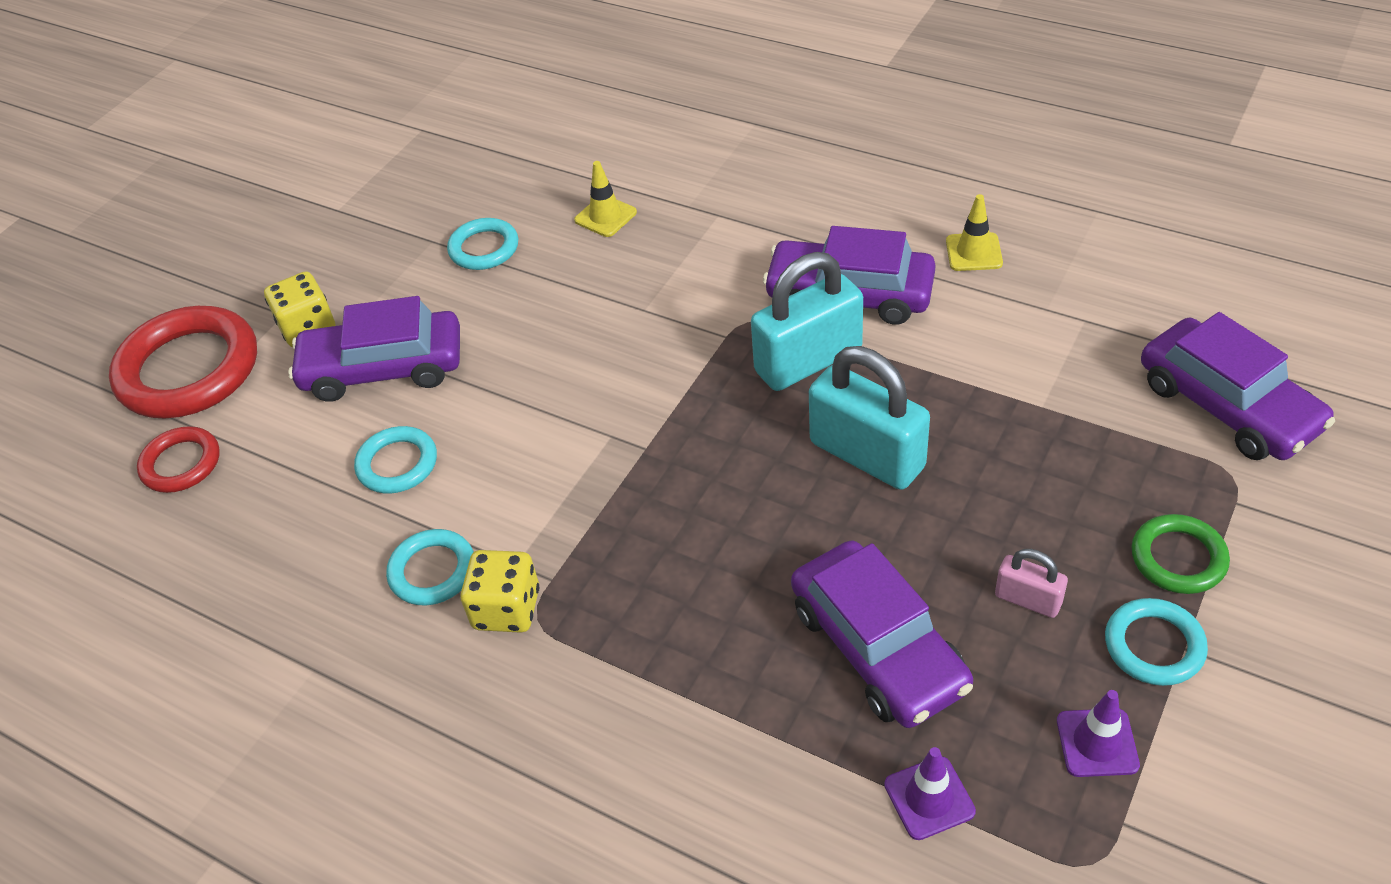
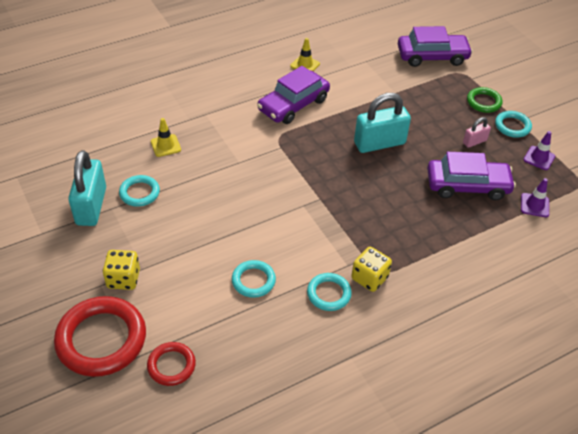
camera: 65 degrees left, 0 degrees up
(383, 368) = (184, 261): purple car -> none
(808, 361) = (317, 133): turquoise padlock -> turquoise padlock (91, 206)

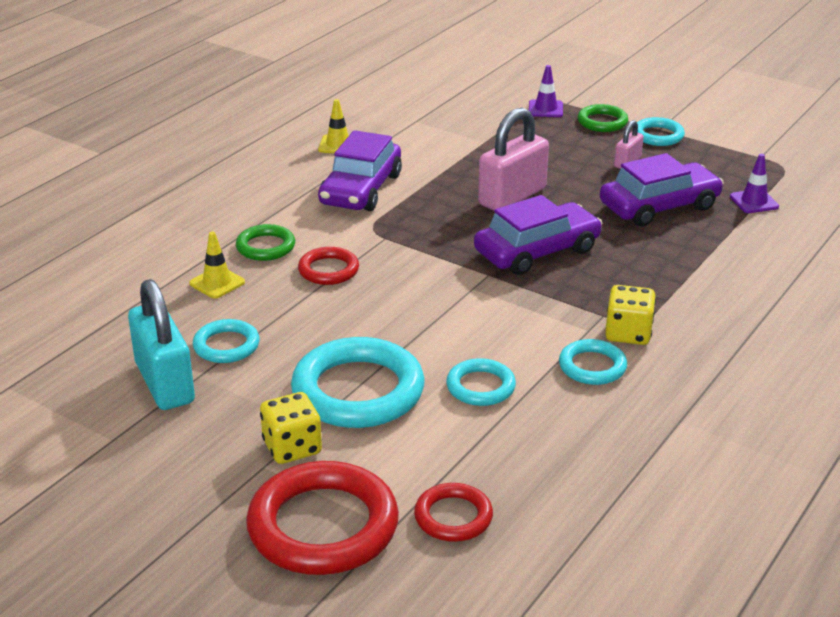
camera: 25 degrees left, 15 degrees down
(185, 254) = (358, 391): none -> turquoise ring
(209, 129) = (265, 247): none -> green ring
(231, 160) = (328, 270): none -> red ring
(379, 143) = (512, 196): turquoise padlock -> pink padlock
(432, 56) = (497, 95): purple car -> purple car (537, 251)
(539, 158) = (716, 157): purple traffic cone -> purple traffic cone (545, 109)

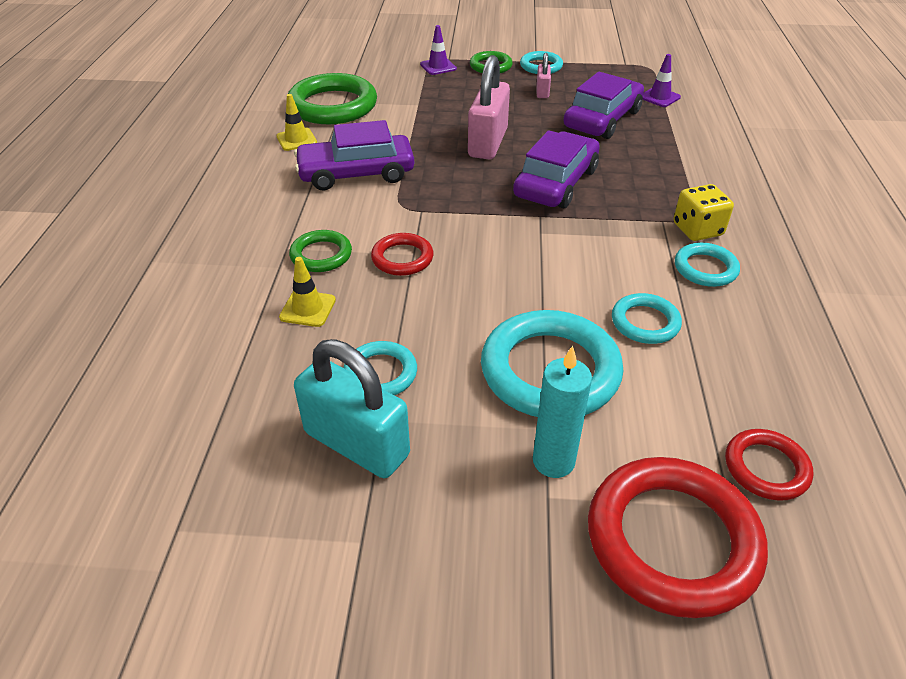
camera: 30 degrees left, 10 degrees up
(292, 447) = (553, 461): yellow dice -> turquoise candle
(361, 189) = (356, 173): purple car -> purple car turned 90 degrees clockwise
(401, 122) = (333, 106): none -> green ring

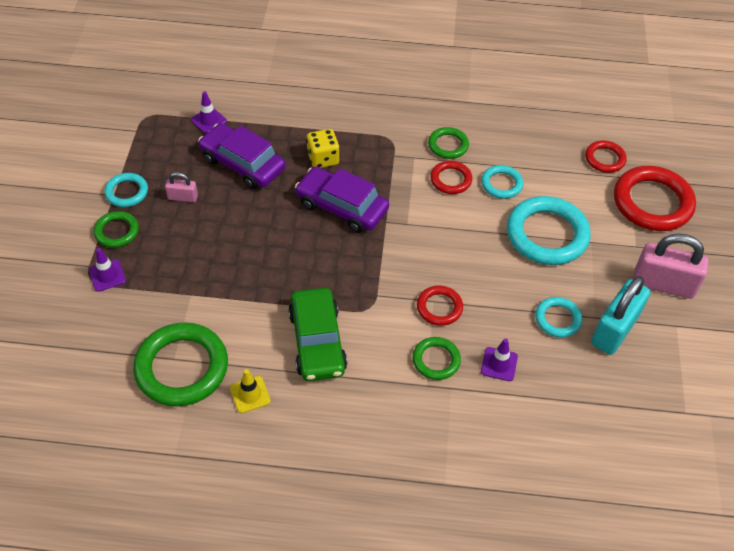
camera: 90 degrees left, 10 degrees up
(307, 309) = (499, 364): yellow traffic cone -> purple traffic cone
(356, 173) = (317, 341): purple car -> green car
(487, 143) = (274, 245): pink padlock -> pink padlock (663, 284)
(553, 461) = (613, 241): turquoise candle -> none
(635, 270) = (451, 179): none -> red ring
(697, 230) = (405, 139): yellow dice -> yellow dice (323, 158)
(705, 268) = (448, 145): turquoise ring -> green ring

